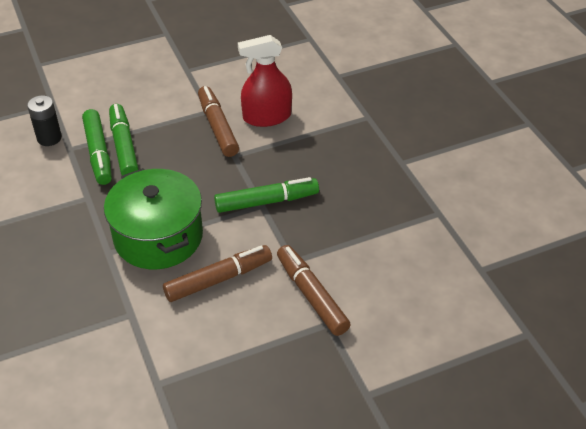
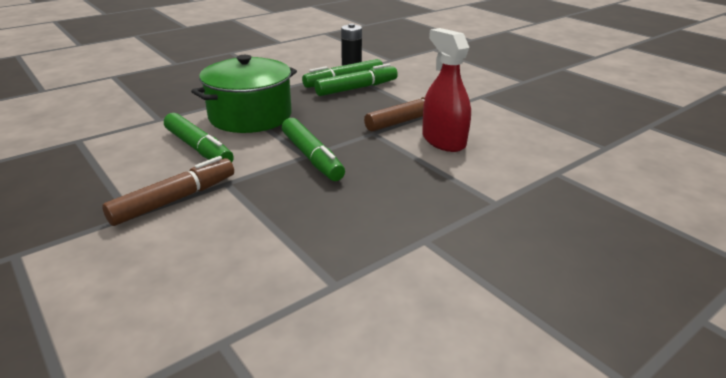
camera: 75 degrees right, 15 degrees down
(218, 279) = (198, 148): brown marker -> green marker

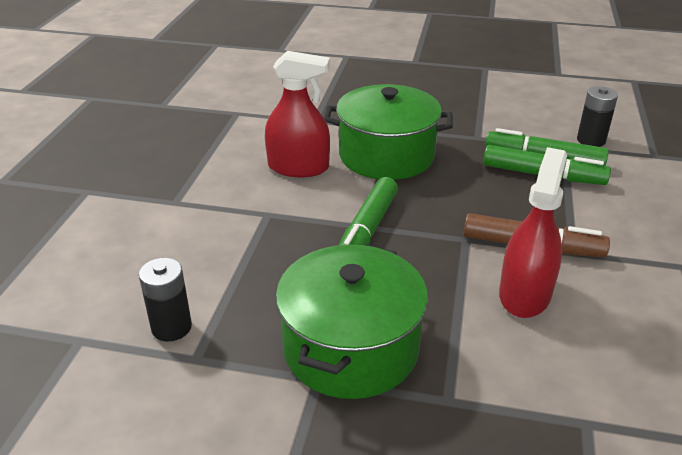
camera: 50 degrees right, 5 degrees up
(174, 200) = (215, 206): brown marker -> none
(198, 148) = (298, 167): green marker -> red spray bottle
(282, 282) = (171, 327): none -> black battery
(412, 214) = (351, 348): none -> green pot

